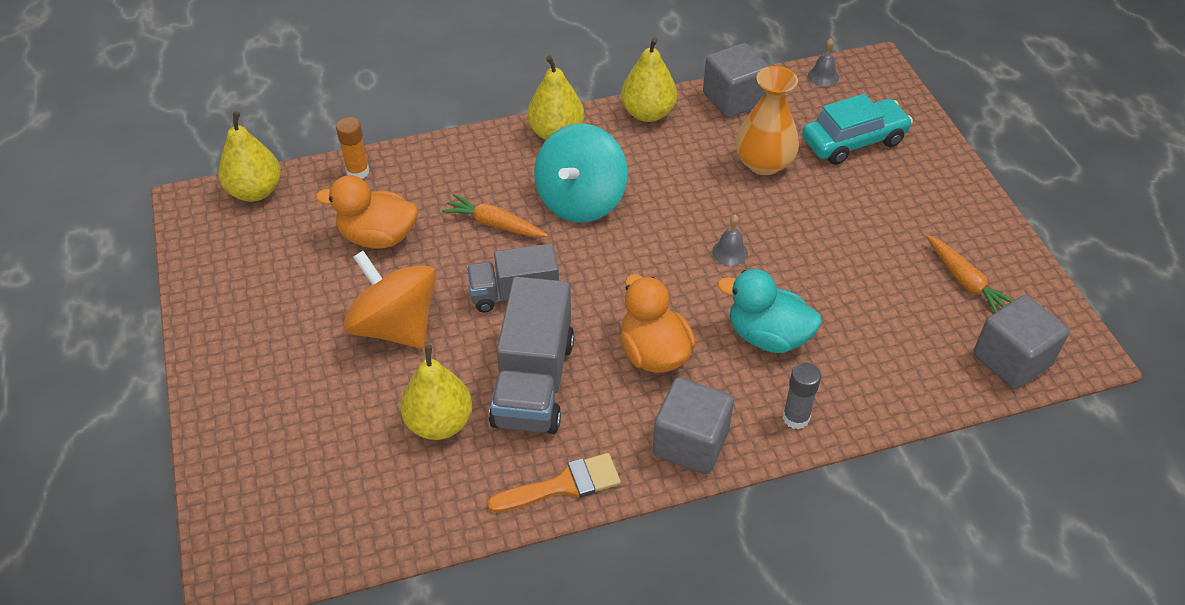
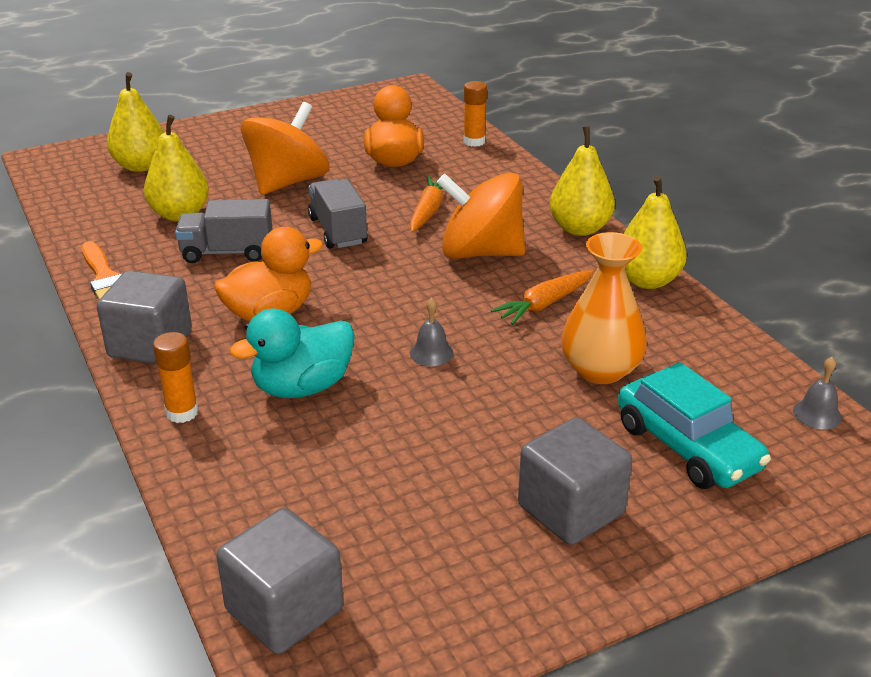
camera: 80 degrees right, 15 degrees down
(255, 191) = (432, 106): yellow pear -> yellow pear (141, 166)
(533, 382) = (227, 252): grey truck -> grey truck, size x0.65
(580, 200) = (481, 252): turquoise spinning top -> orange spinning top
(734, 99) = (713, 340): grey cube -> grey cube (571, 510)
(767, 336) = (302, 387): turquoise duck -> turquoise duck turned 135 degrees counterclockwise
(796, 418) = (182, 413): grey glue stick -> orange glue stick
(965, 281) = (432, 563): orange carrot -> orange carrot (544, 304)

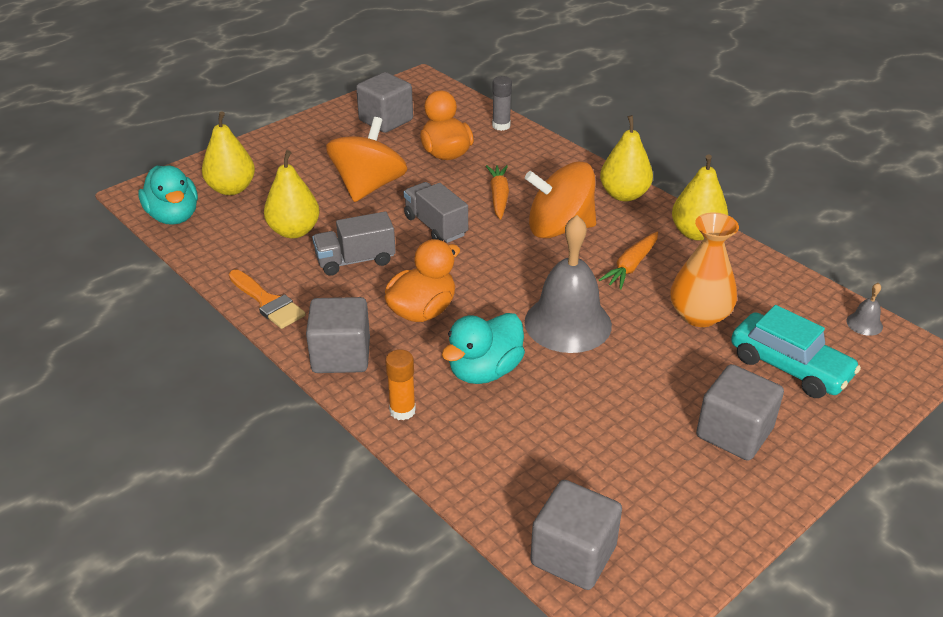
camera: 15 degrees left, 5 degrees up
(65, 184) = (174, 216): none -> turquoise duck
(347, 122) = (386, 120): none -> grey cube
(431, 353) = (568, 323): grey bell -> grey bell, size x2.48
(474, 142) = (501, 126): orange glue stick -> grey glue stick

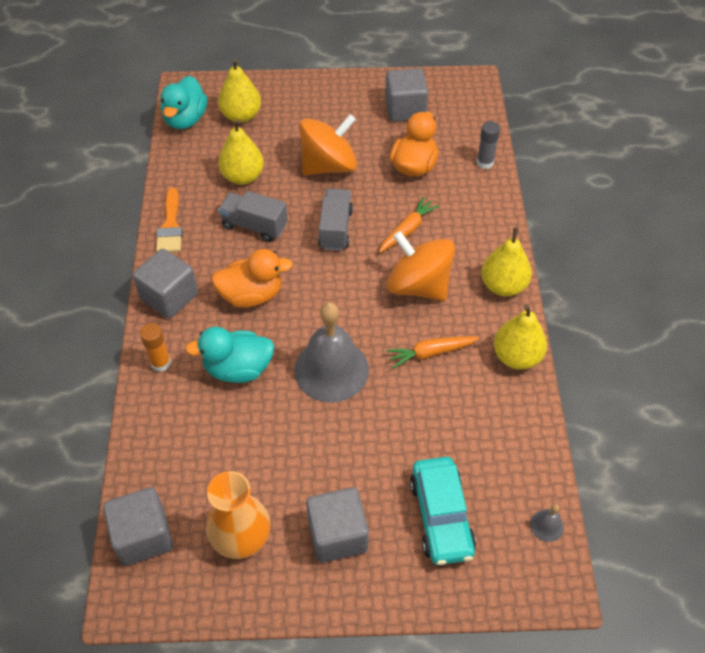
camera: 40 degrees right, 15 degrees up
(699, 315) = (429, 428): orange vase -> orange vase (241, 536)

